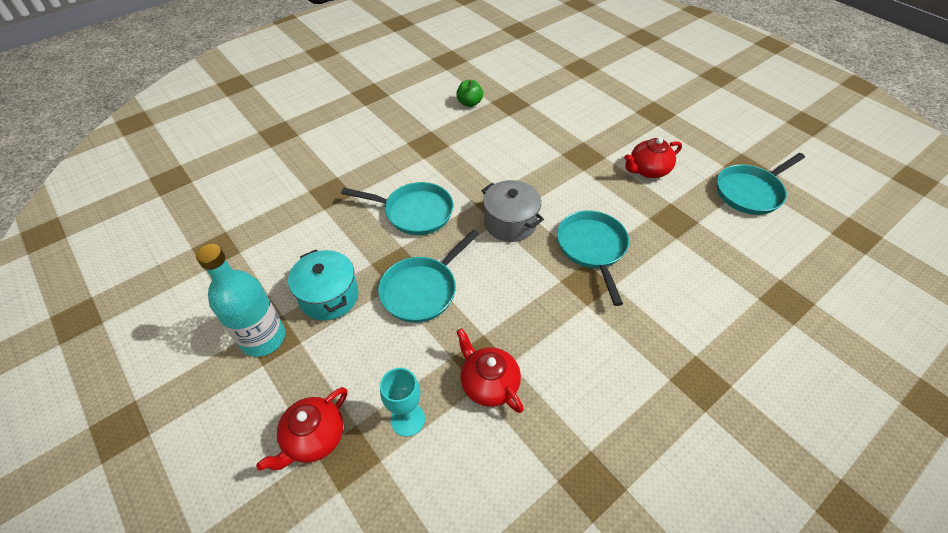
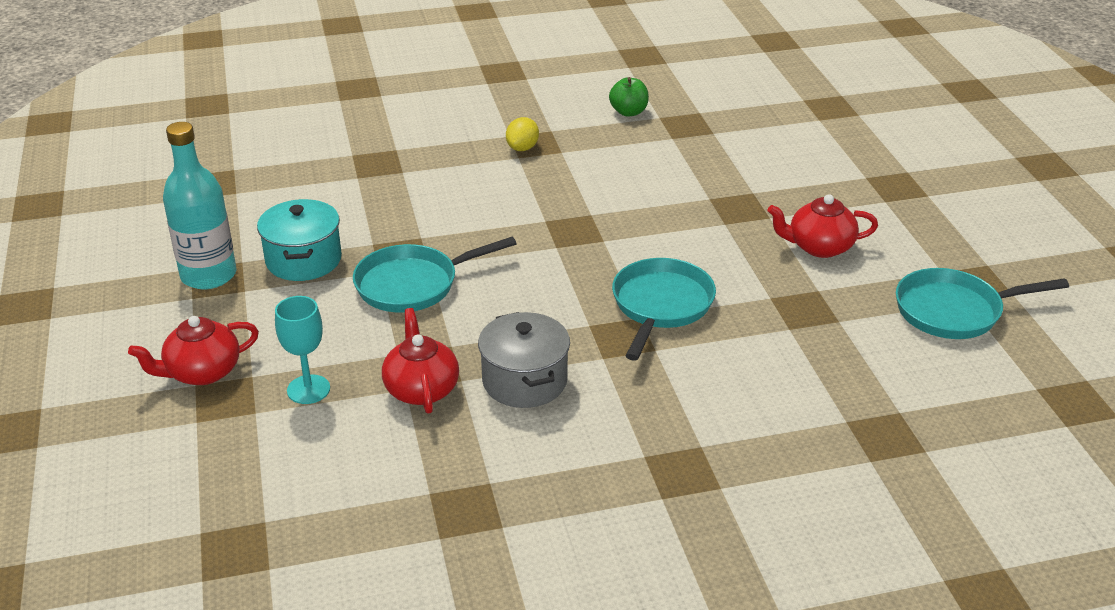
camera: 25 degrees right, 15 degrees down
(414, 212) = (462, 209): turquoise pan -> none
(422, 150) = (522, 148): none -> yellow lemon
(510, 223) = (574, 251): grey pot -> grey pot (524, 381)

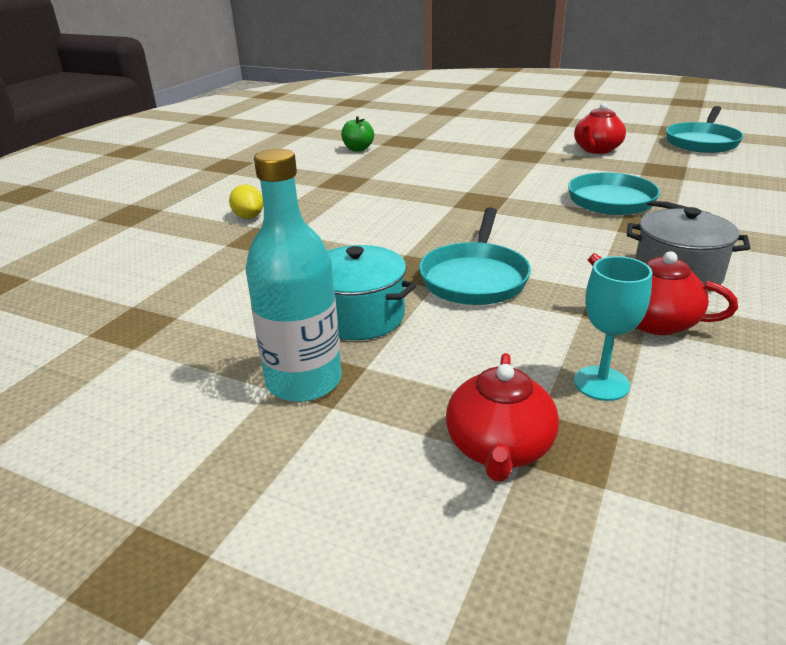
camera: 50 degrees left, 5 degrees down
(522, 148) = (342, 187): yellow lemon -> yellow lemon (248, 217)

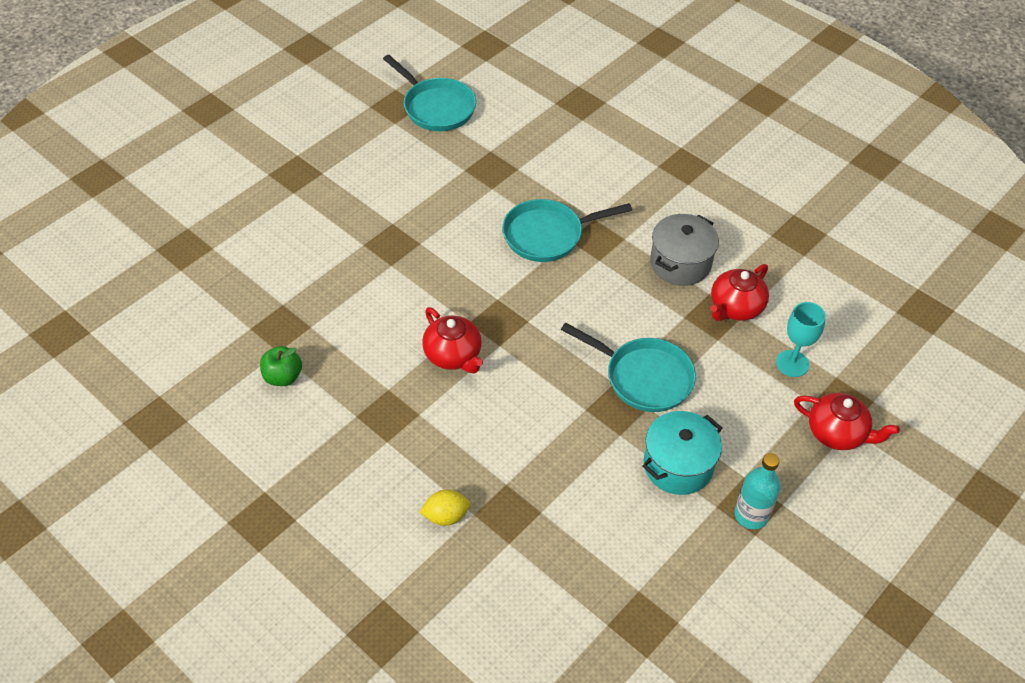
camera: 75 degrees left, 20 degrees up
(304, 381) = (751, 515): turquoise bottle -> turquoise bottle, size x0.66
(596, 149) = (411, 186): red teapot -> red teapot (453, 355)

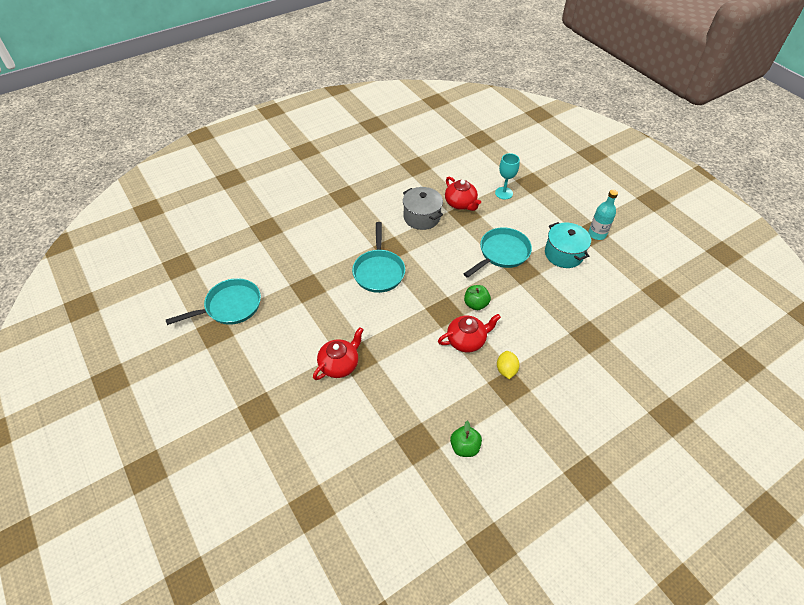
camera: 75 degrees left, 0 degrees up
(446, 516) = (590, 368): yellow lemon -> yellow lemon (506, 370)
(524, 357) = (475, 304): none -> green apple
(837, 433) = (550, 190): red teapot -> red teapot (339, 364)

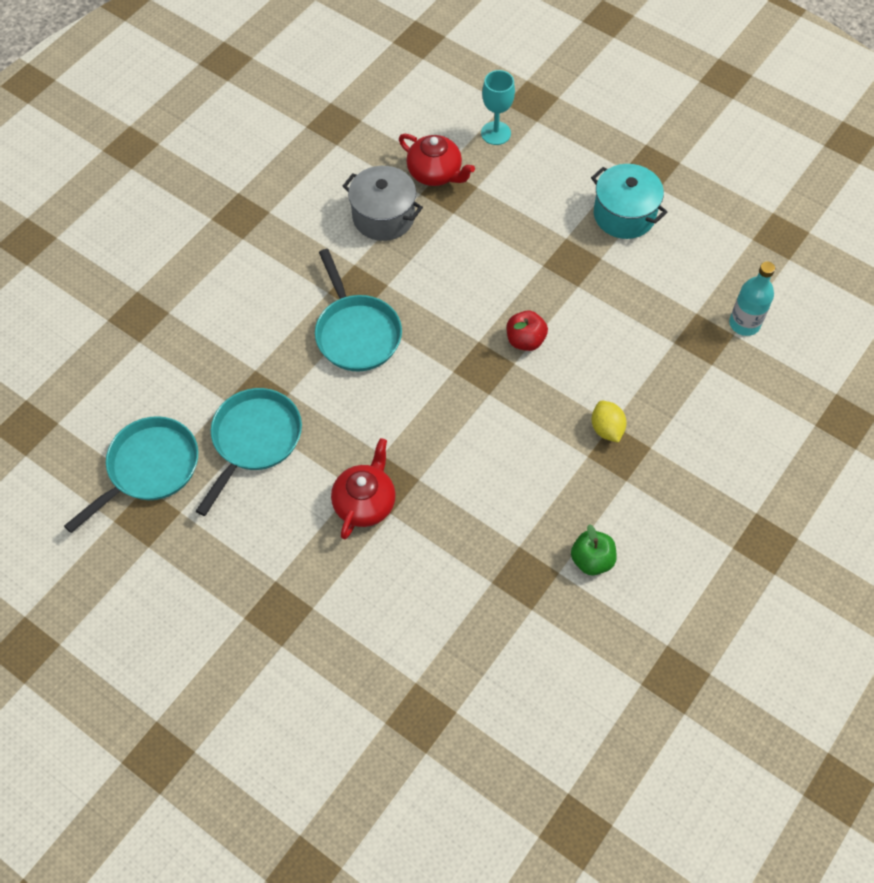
camera: 20 degrees left, 10 degrees up
(466, 340) = (534, 402): red teapot -> none
(475, 304) = (525, 340): green apple -> red apple
(502, 253) = (532, 242): turquoise pan -> turquoise pan (254, 440)
(597, 234) = (661, 165): turquoise bottle -> turquoise bottle (744, 323)

